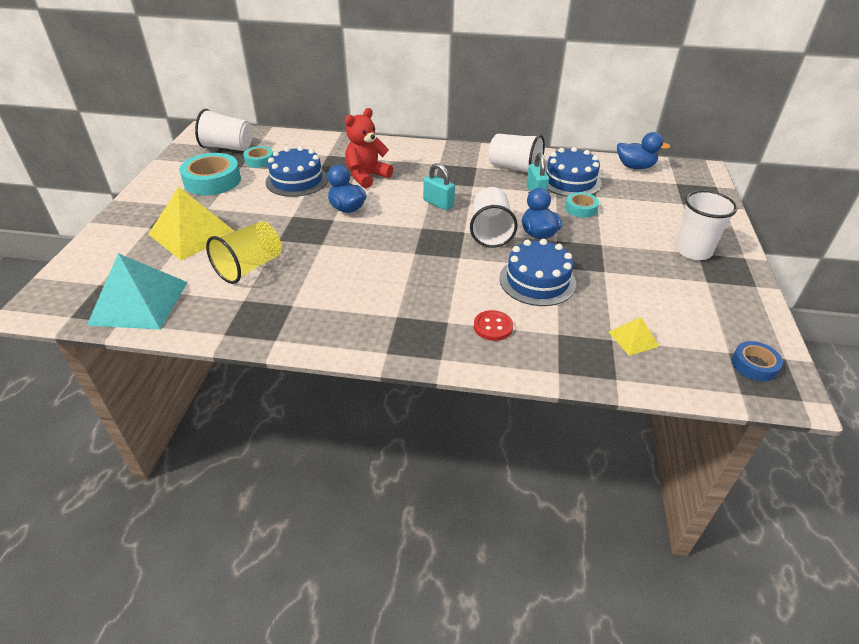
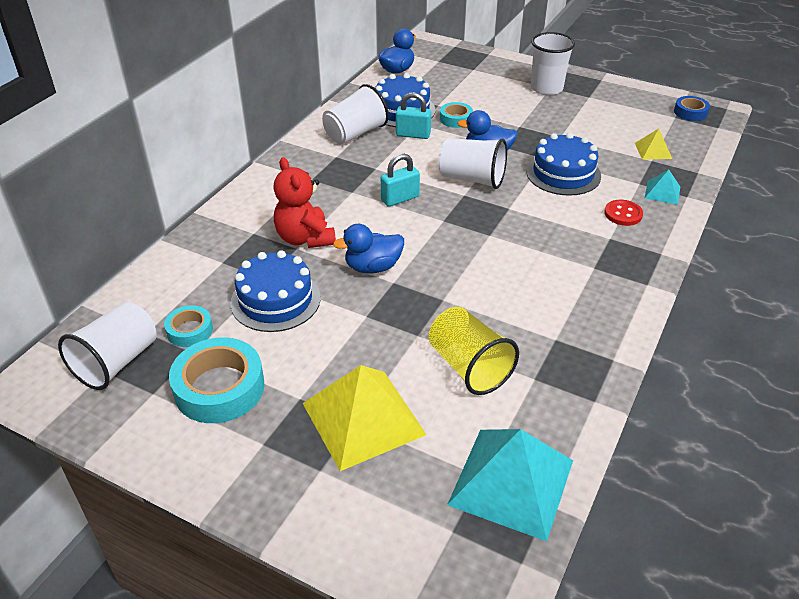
camera: 70 degrees left, 0 degrees up
(552, 352) = (662, 192): none -> turquoise pyramid

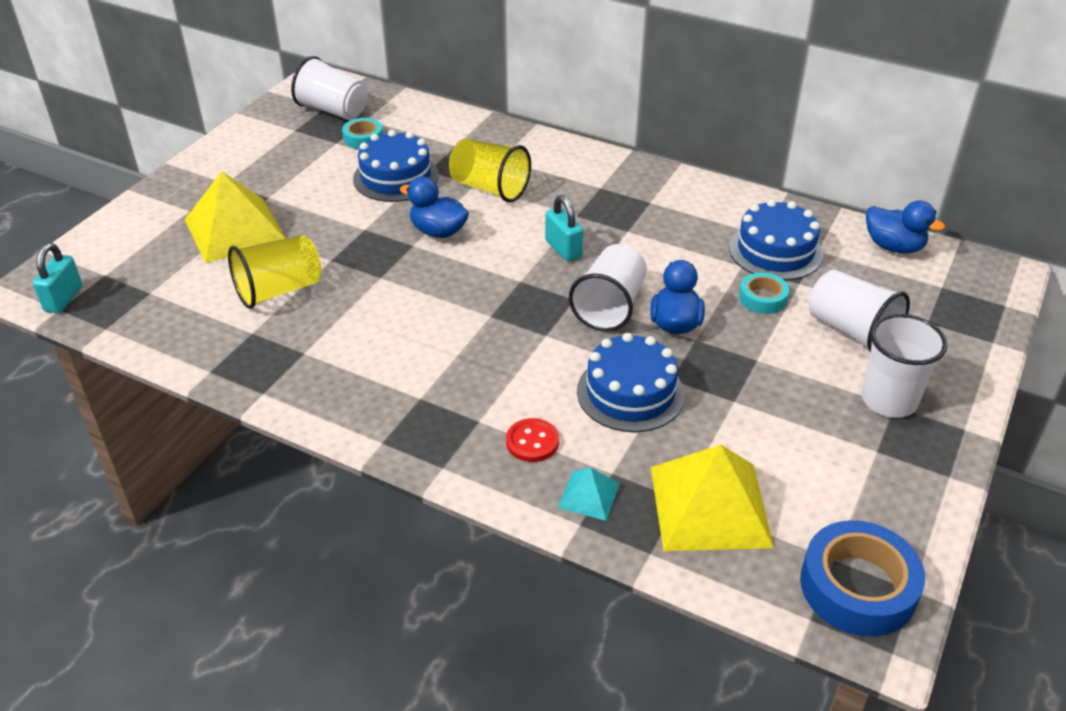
camera: 90 degrees right, 0 degrees up
(219, 388) = (291, 158): turquoise tape -> none
(305, 238) = (489, 188): red teddy bear -> yellow cup
(355, 133) = (705, 214): white cup -> white cup (851, 330)
(373, 267) = (438, 231): blue duck -> blue duck turned 45 degrees counterclockwise
(413, 135) = (711, 260): turquoise padlock -> turquoise padlock (63, 299)
(511, 482) = (136, 308): turquoise pyramid -> none
(653, 150) = (709, 506): yellow pyramid -> yellow pyramid, size x2.12
(690, 112) = (857, 587): blue tape -> blue tape, size x1.83

